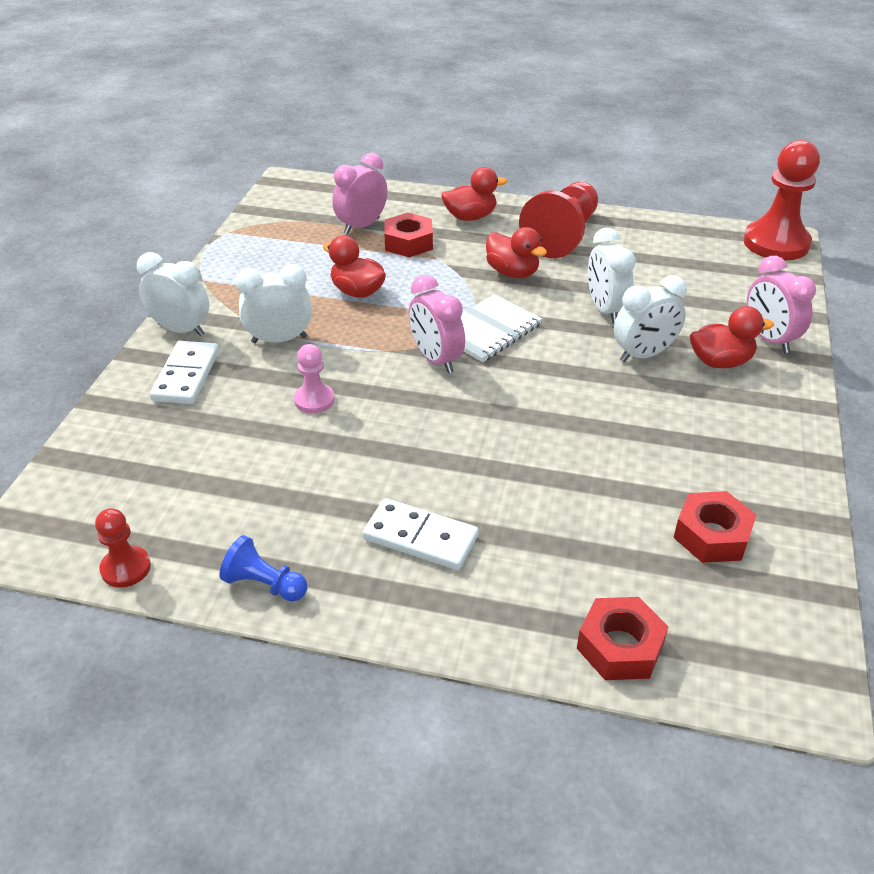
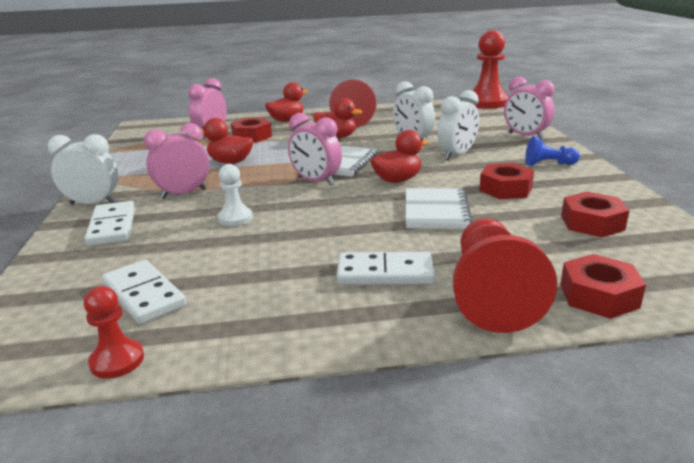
camera: 20 degrees left, 15 degrees down
(178, 491) = (143, 295): none -> white domino
(264, 584) = (269, 336): blue pawn -> blue pawn (548, 164)
(279, 339) = (183, 194): white clock -> pink clock
(314, 400) = (235, 218): pink pawn -> white pawn
(509, 604) = (491, 294): none -> red pawn
(541, 456) = (436, 211): none -> white notebook
(655, 441) = (505, 189): none -> red nut
(720, 362) = (507, 149): red duck -> red duck (397, 180)

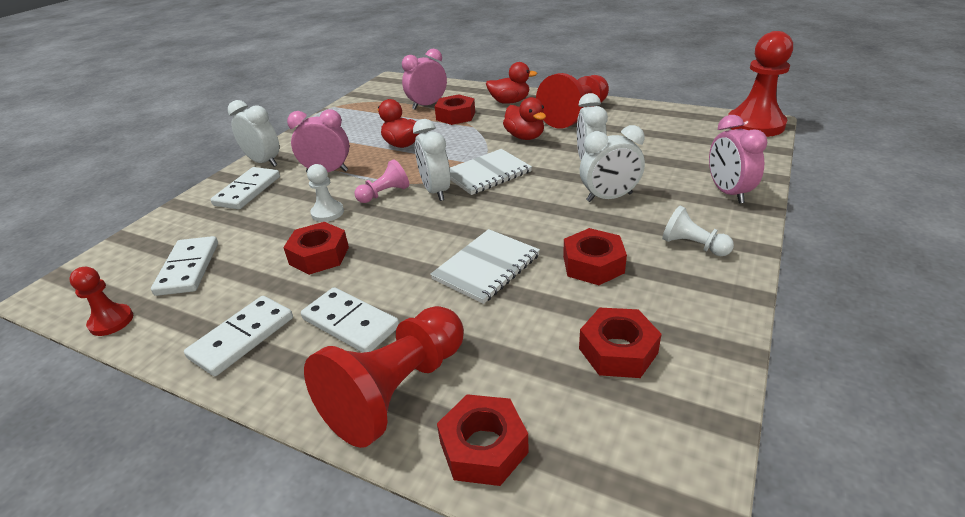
camera: 35 degrees right, 10 degrees up
(271, 194) = (384, 194): none -> pink pawn
(278, 245) = (319, 255): none -> red nut
(299, 316) = (242, 338): none -> white domino
(316, 181) = (435, 191): pink clock -> white clock
(397, 180) = (505, 213): red duck -> none
(548, 164) = (693, 245): blue pawn -> white pawn

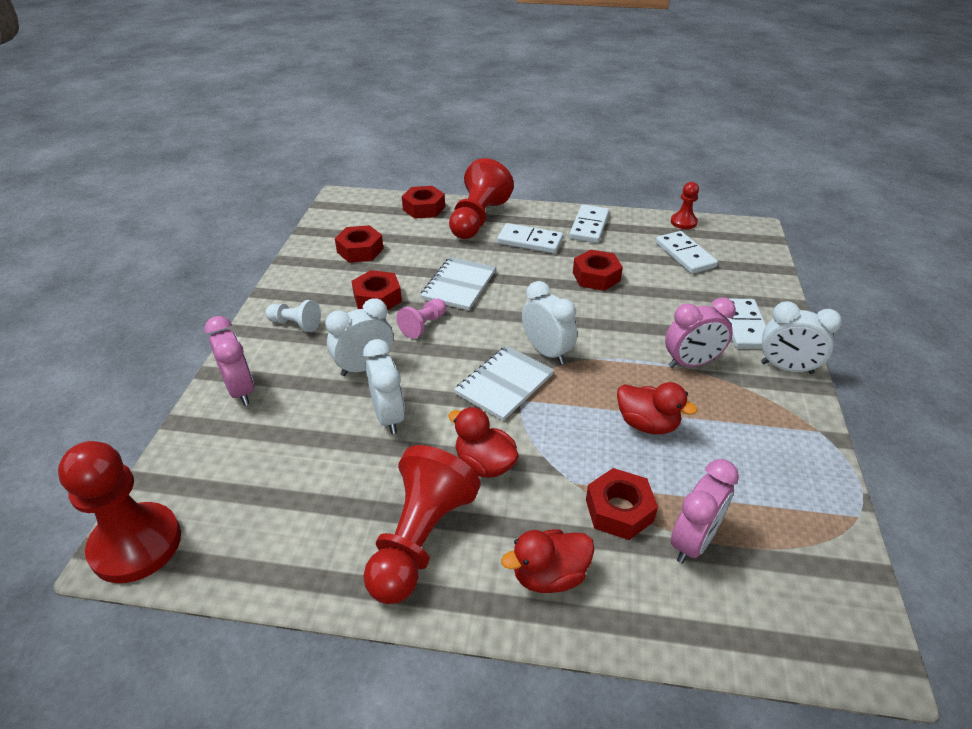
camera: 160 degrees right, 5 degrees up
(327, 213) = (631, 313): white pawn -> none
(384, 194) = (597, 341): pink pawn -> pink pawn (423, 325)

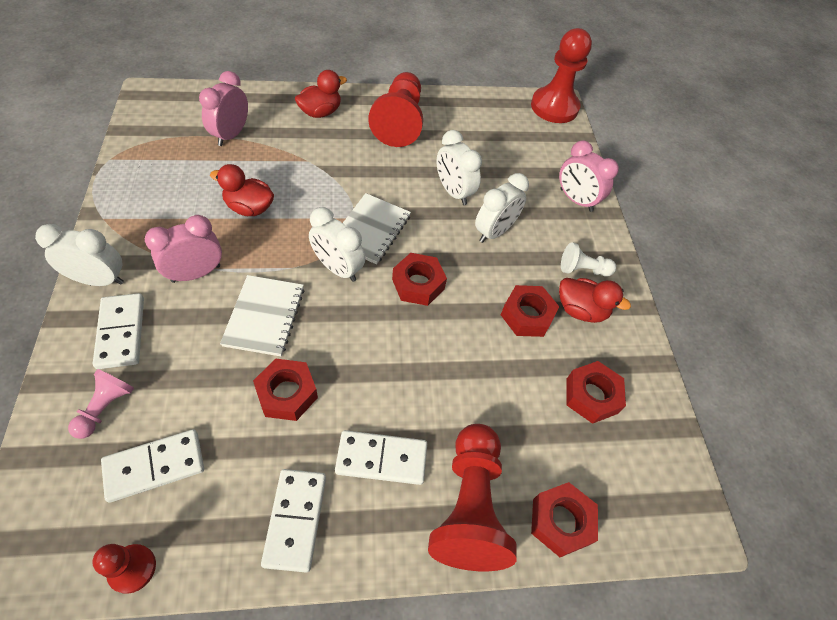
camera: 160 degrees right, 15 degrees up
(423, 325) = (464, 285): pink pawn -> pink pawn (105, 408)
(459, 285) = (449, 350): white notebook -> white notebook (264, 316)
(484, 464) = (372, 166): red duck -> red duck (581, 310)
(619, 510) = (277, 147): red nut -> red nut (418, 284)
(685, 255) = (155, 466): white domino -> white domino turned 75 degrees counterclockwise

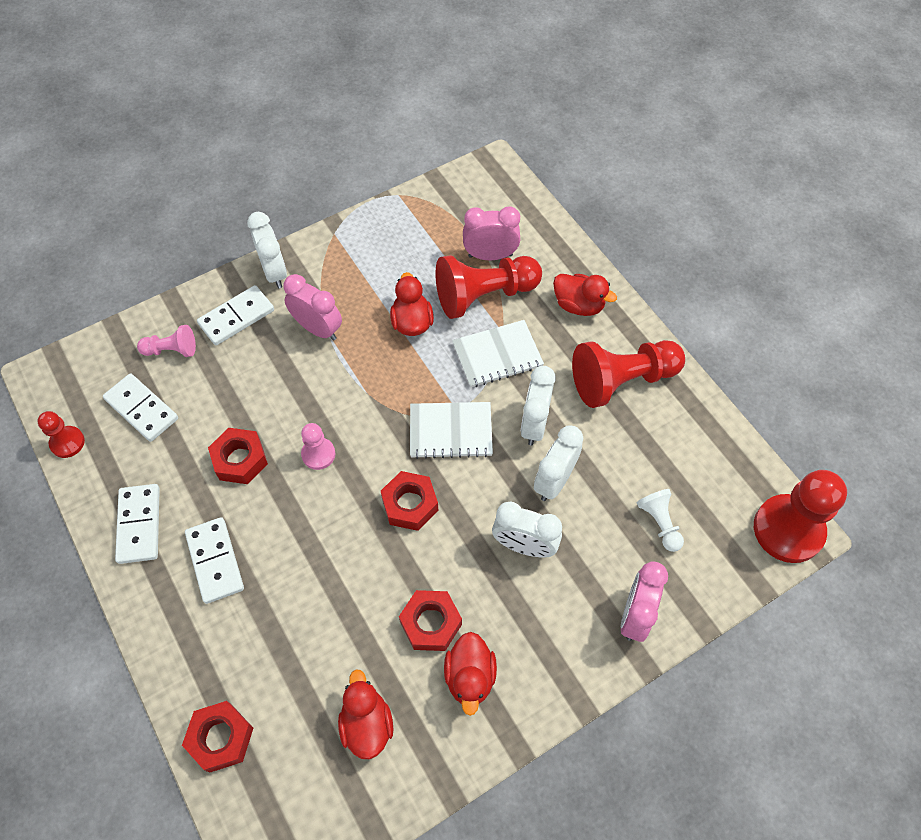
camera: 70 degrees right, 5 degrees up
(264, 316) = (303, 402): white notebook -> white notebook (497, 355)
(295, 520) = (139, 525): white domino -> white domino turned 75 degrees counterclockwise
(327, 327) = (318, 454): none -> pink pawn
(338, 268) = (387, 428): white clock -> white clock (534, 424)
(469, 506) = (203, 652): red pawn -> red pawn (484, 295)
(582, 269) = (529, 659): white pawn -> white pawn (659, 523)
(591, 396) = (367, 724): red nut -> red duck

